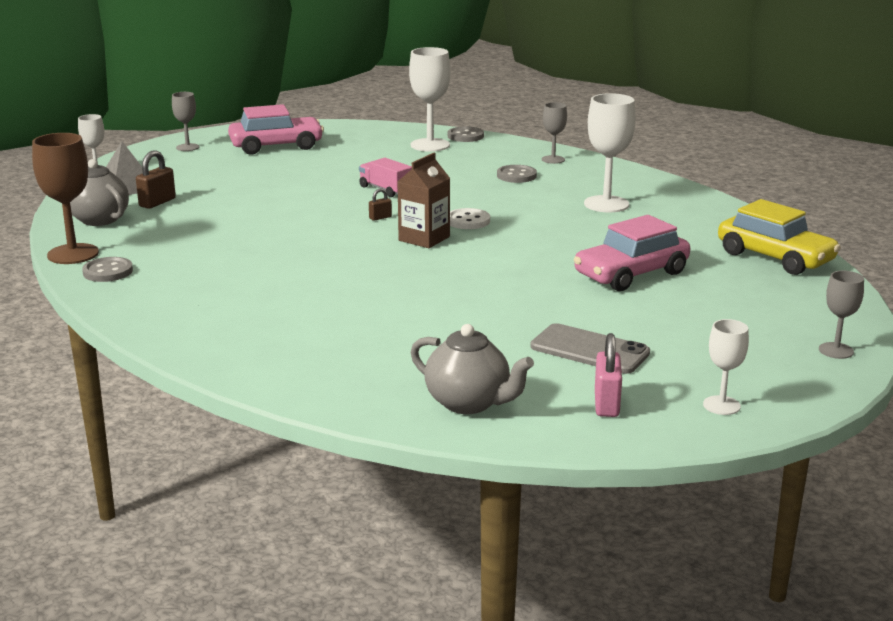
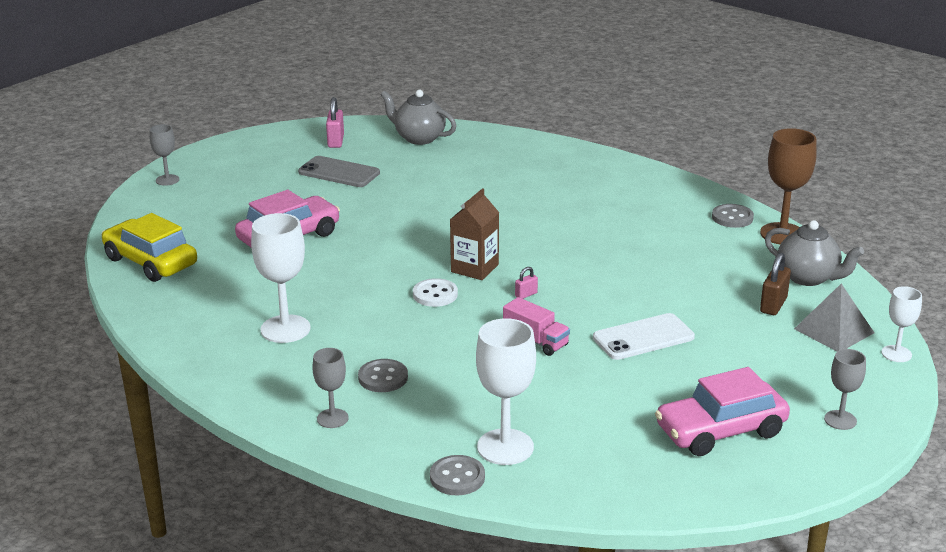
camera: 175 degrees right, 5 degrees up
(292, 188) = (643, 337): none -> white phone
(380, 217) = (526, 295): brown padlock -> pink padlock
(721, 405) = (266, 144): white goblet -> none

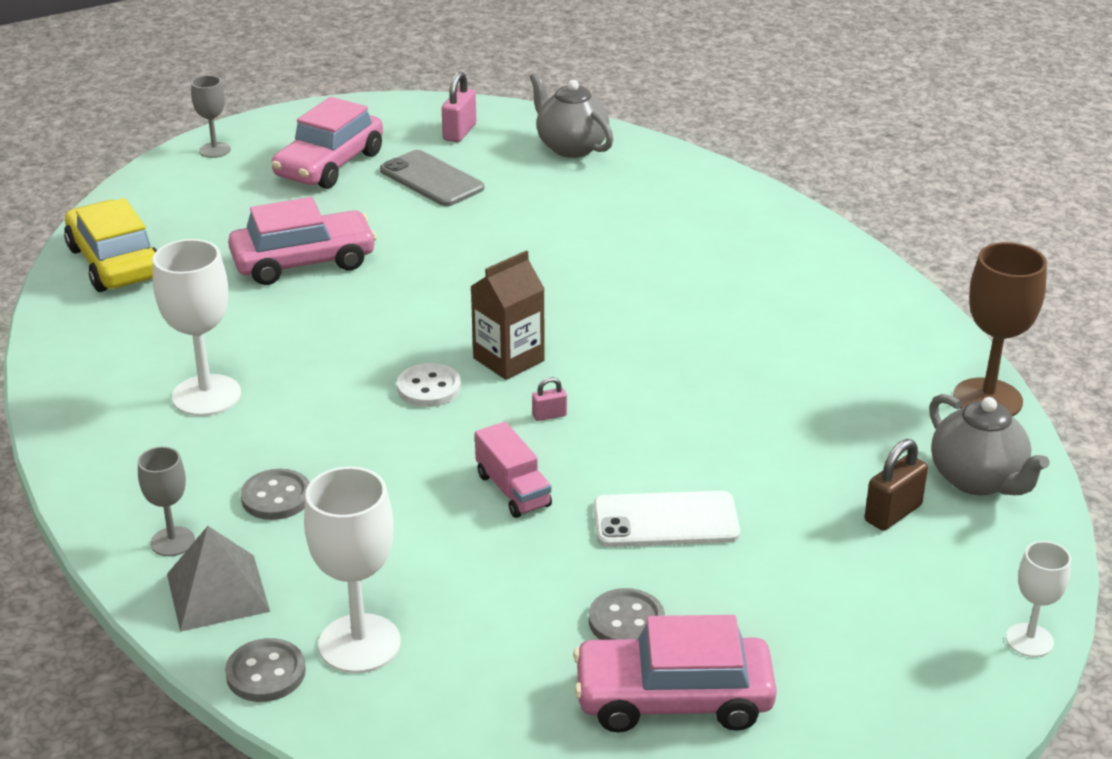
camera: 20 degrees right, 5 degrees up
(259, 175) = (329, 165): none -> pink car
(732, 217) = (929, 357): grey button -> grey button (626, 621)
(834, 330) = (957, 577): grey pyramid -> grey pyramid (218, 592)
(840, 420) = (864, 729): grey goblet -> none

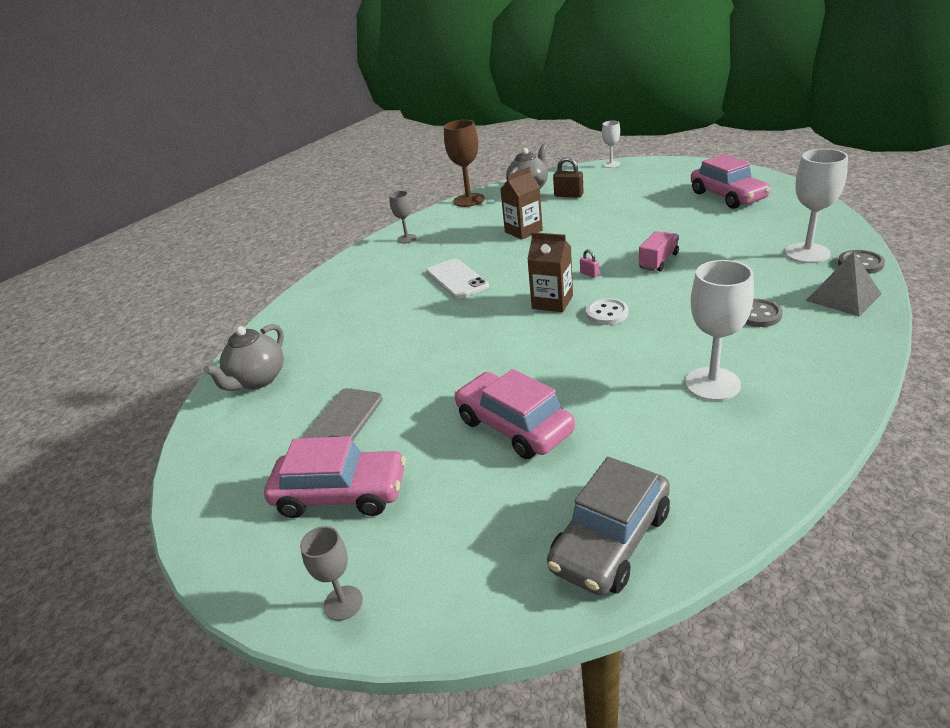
camera: 110 degrees left, 0 degrees up
(115, 263) = (610, 540): yellow car -> grey car
(172, 541) = (838, 327): grey goblet -> grey goblet (407, 239)
(459, 132) = (246, 444): pink padlock -> none
(626, 621) = (702, 214): grey button -> none
(665, 520) = (631, 227): white phone -> white phone (457, 279)
(773, 411) = (523, 231): none -> brown carton

